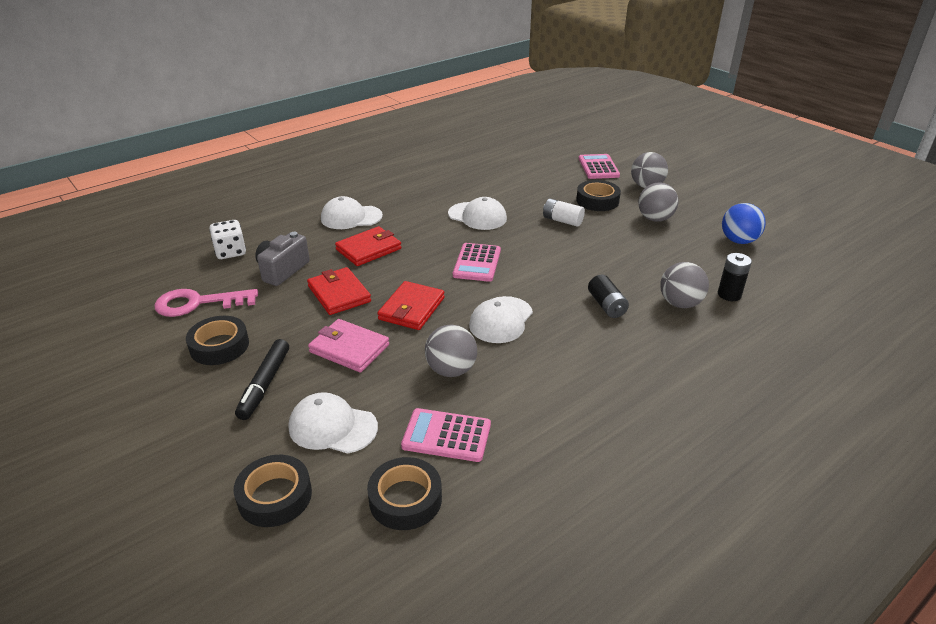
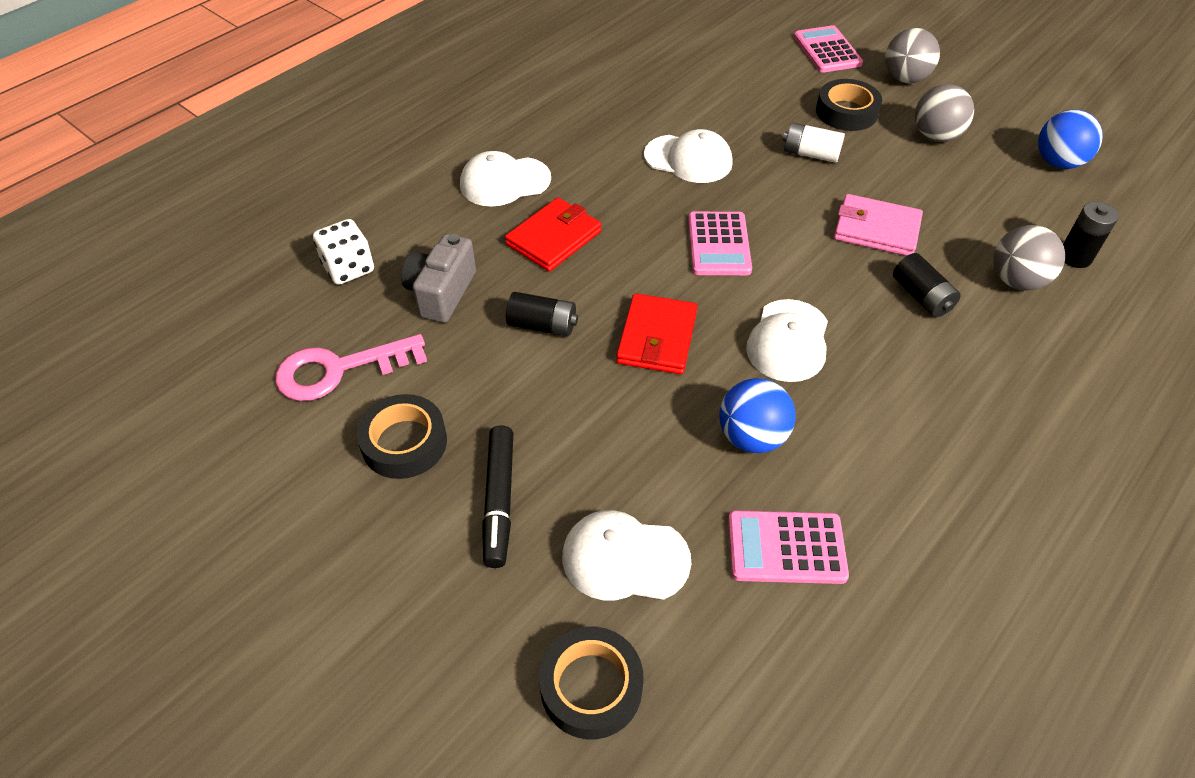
camera: 10 degrees left, 15 degrees up
(339, 294) = (542, 325): red wallet -> black battery
(349, 348) = (595, 420): pink wallet -> pink wallet (876, 229)
(405, 499) = (770, 660): black tape -> none
(451, 370) = (752, 437): grey ball -> blue ball

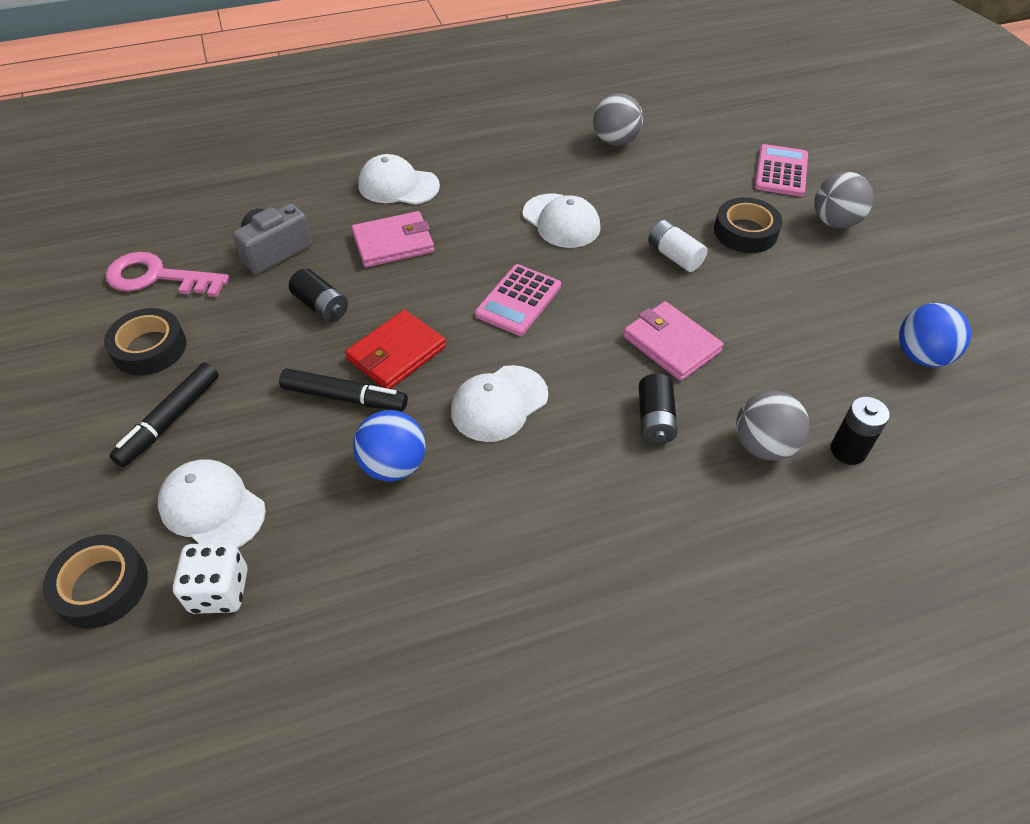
camera: 30 degrees right, 0 degrees up
(349, 268) = (230, 207): white dice -> white dice (219, 591)
(553, 238) = (393, 243): red wallet -> pink wallet
(648, 398) = (344, 397): none -> black marker
(786, 548) = (335, 565): pink calculator -> none
(935, 136) = (813, 285): grey ball -> grey ball (615, 141)

